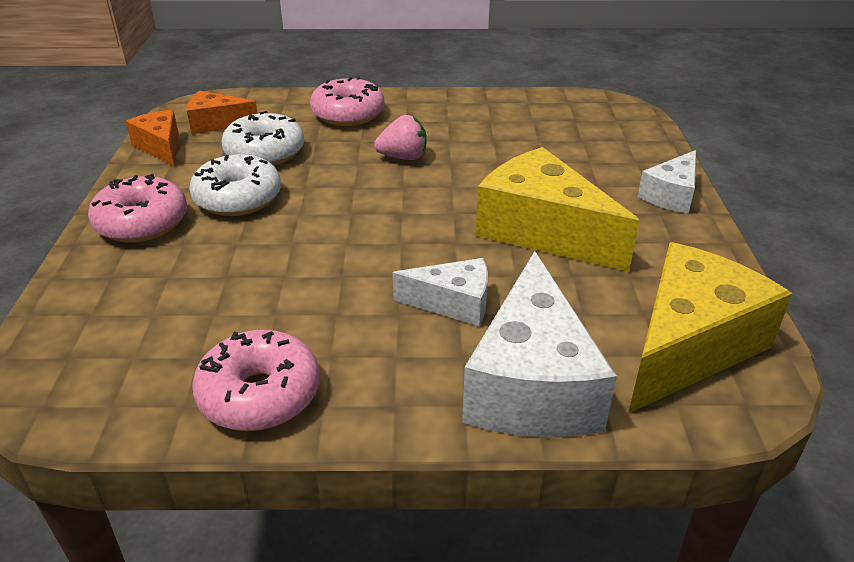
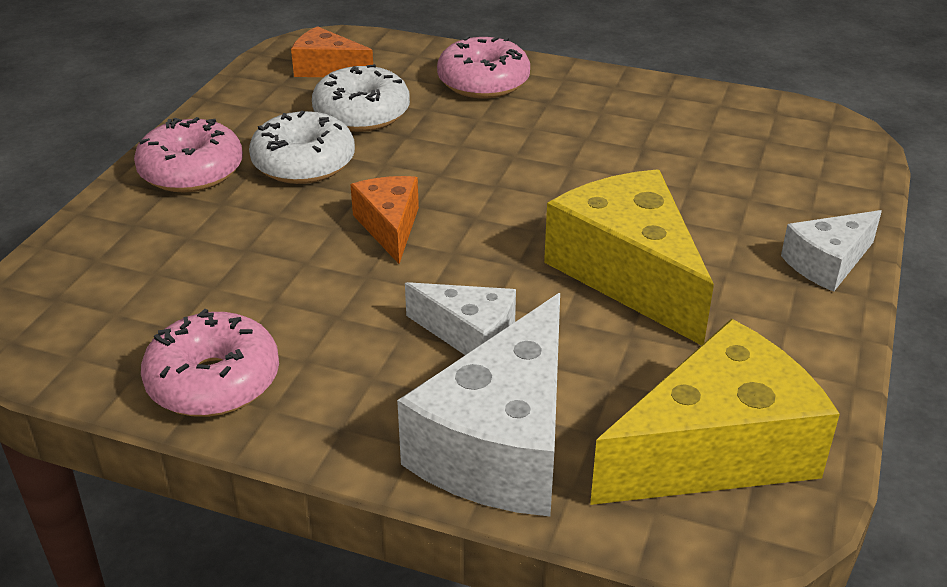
camera: 20 degrees right, 0 degrees up
(161, 147) = (254, 86): orange cheese -> orange cheese (389, 227)
(403, 157) = (517, 149): pink strawberry -> none

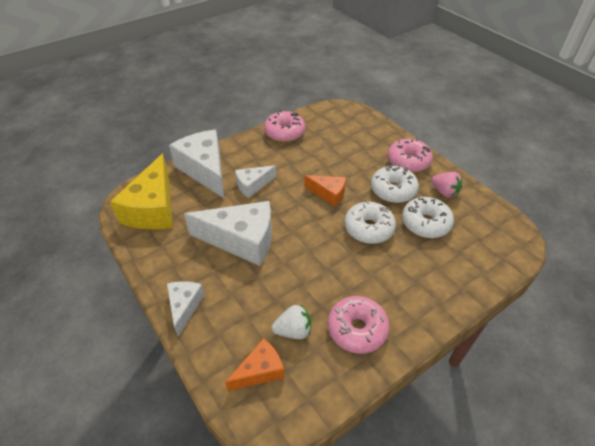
camera: 125 degrees right, 10 degrees up
(257, 116) = (444, 192): none -> pink strawberry
(327, 69) = (483, 231): orange cheese -> orange cheese (260, 371)
(434, 158) = (368, 228): none -> white donut
(483, 82) = (432, 282): pink donut -> pink donut (357, 329)
(629, 274) = (241, 240): yellow cheese -> white cheese
(710, 154) = (293, 331): none -> white strawberry

